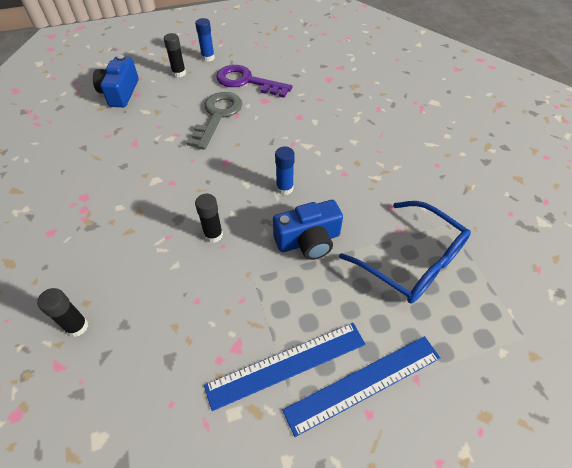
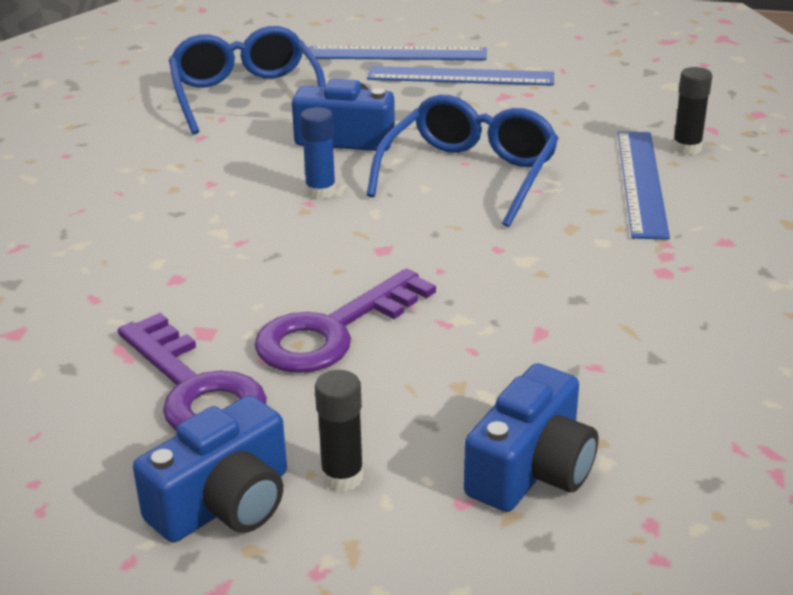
camera: 150 degrees left, 20 degrees down
(105, 269) = (641, 182): none -> blue ruler
(208, 58) = (224, 503): blue glue stick -> blue camera
(213, 235) = (470, 174): black glue stick -> blue glasses
(217, 116) = (333, 331): grey key -> purple key

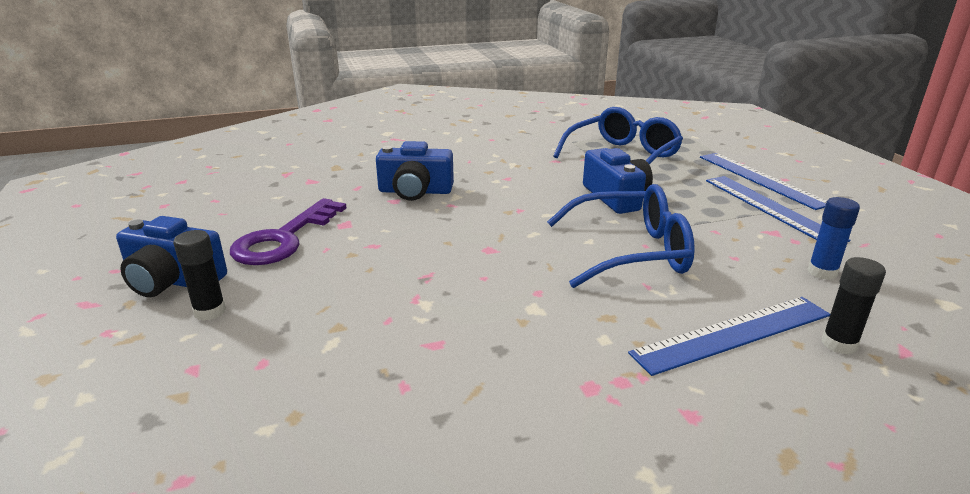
camera: 60 degrees right, 5 degrees down
(320, 191) = (537, 209): blue glue stick -> blue glue stick (822, 272)
(333, 331) = (374, 261): purple key -> none
(531, 469) = (242, 390): blue camera -> blue camera (415, 191)

